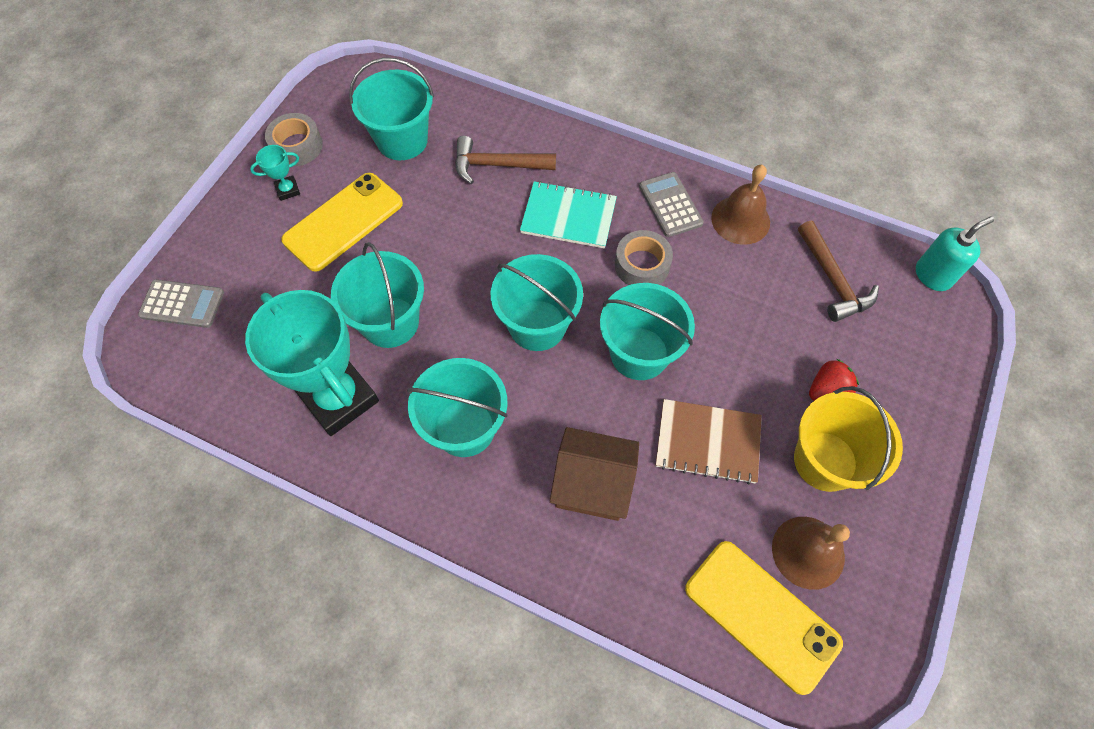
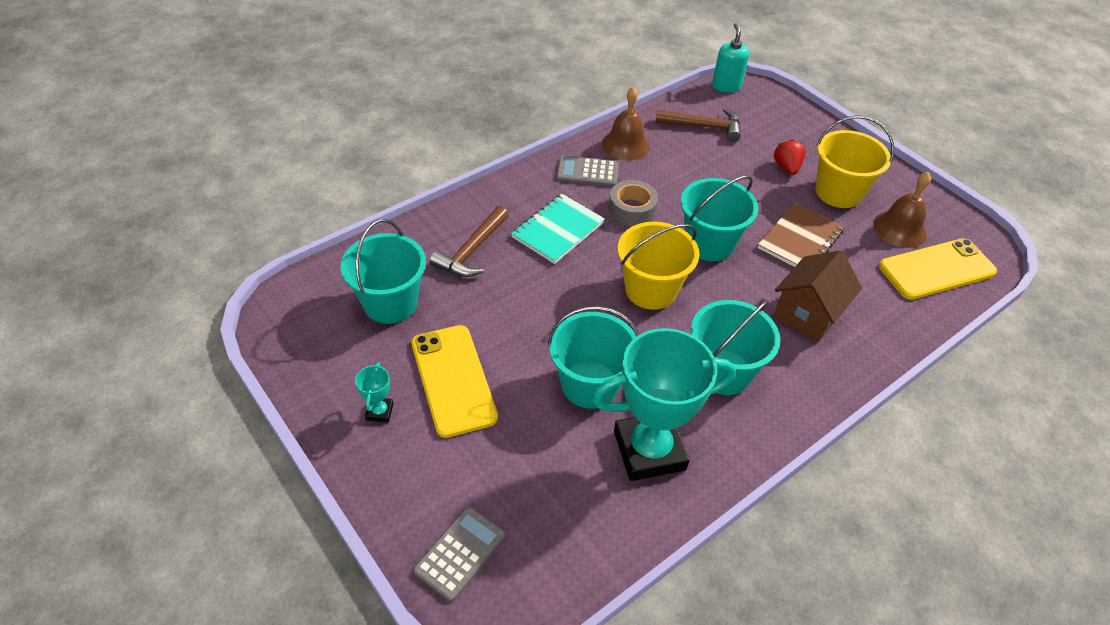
camera: 65 degrees left, 15 degrees down
(297, 146) = (328, 385): grey tape -> none
(537, 325) = (651, 289): turquoise bucket -> yellow bucket

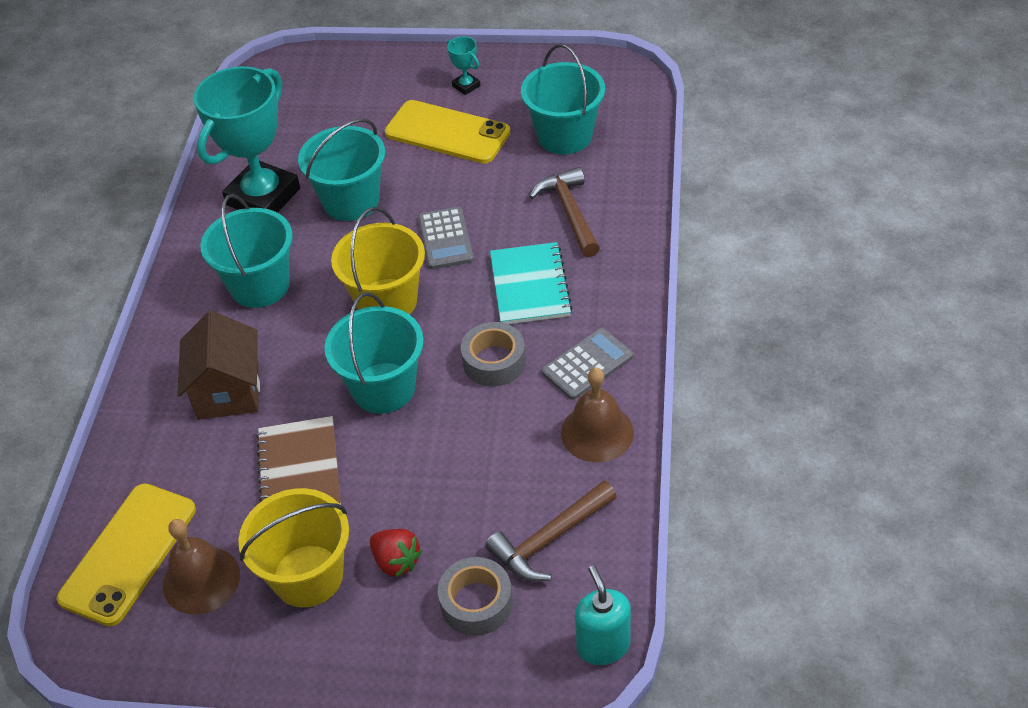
camera: 140 degrees right, 0 degrees up
(460, 553) = (320, 74): grey calculator -> grey calculator (446, 239)
(726, 86) = (603, 645): turquoise soap dispenser -> turquoise soap dispenser turned 150 degrees counterclockwise
(764, 130) = (476, 603): none -> grey tape

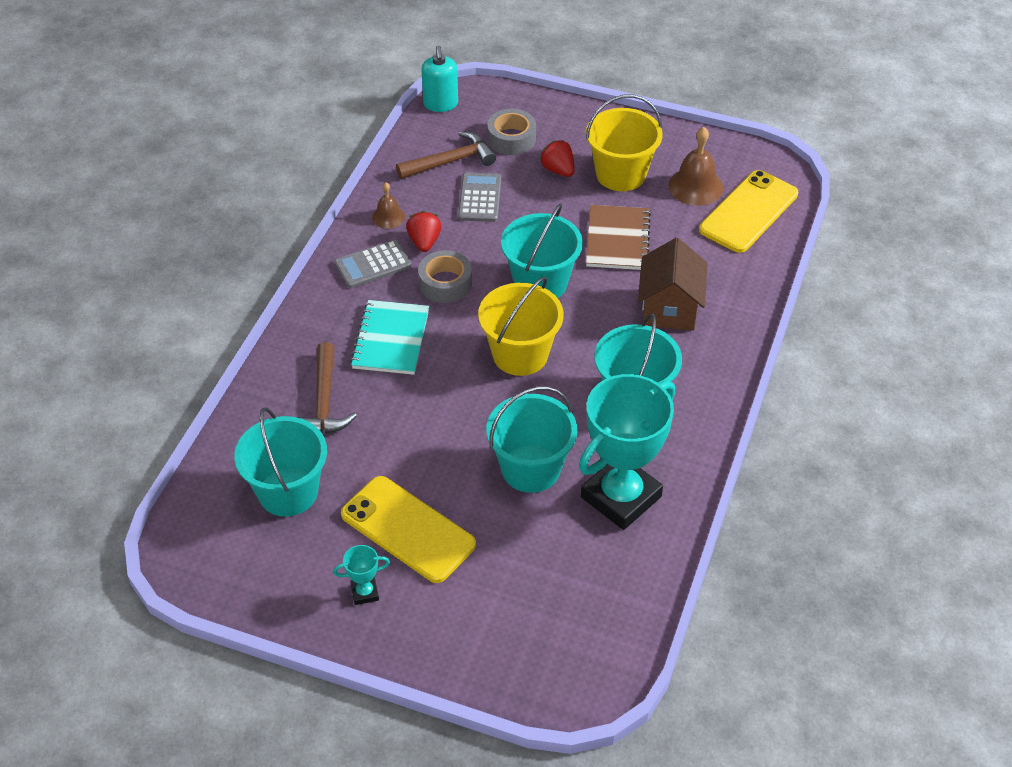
camera: 170 degrees left, 0 degrees up
(446, 239) = (449, 403): grey calculator -> grey calculator (479, 198)
(466, 86) = (365, 592): turquoise trophy -> turquoise trophy turned 75 degrees counterclockwise
(538, 408) = (424, 242): none -> red strawberry
(597, 432) = (388, 217): brown bell -> brown bell, size x0.59

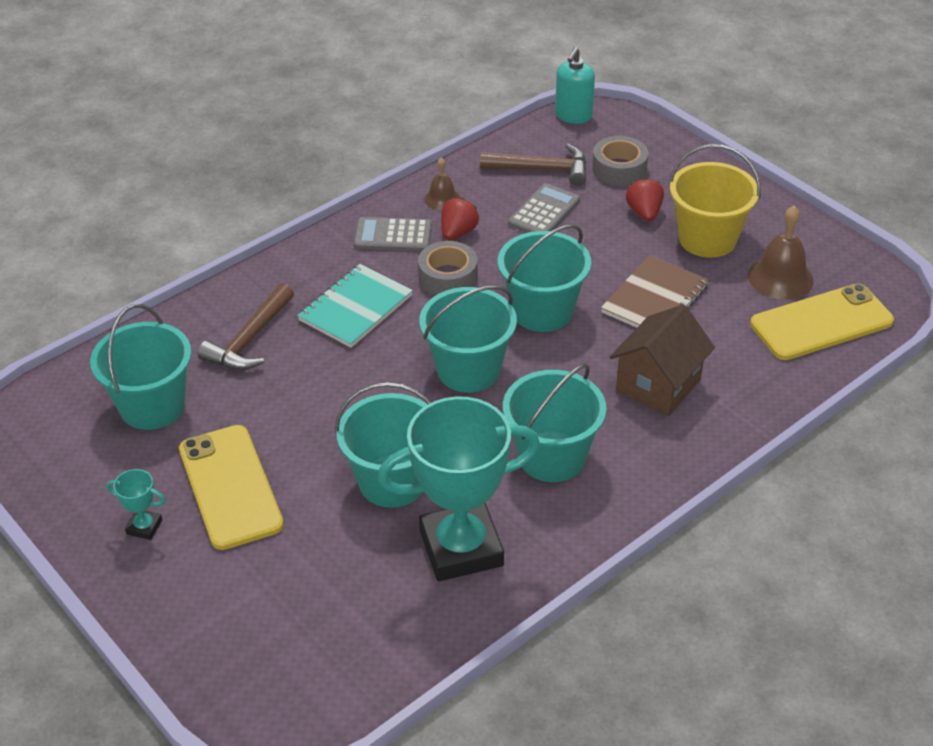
camera: 30 degrees right, 5 degrees down
(520, 354) = (468, 370): yellow bucket -> turquoise bucket

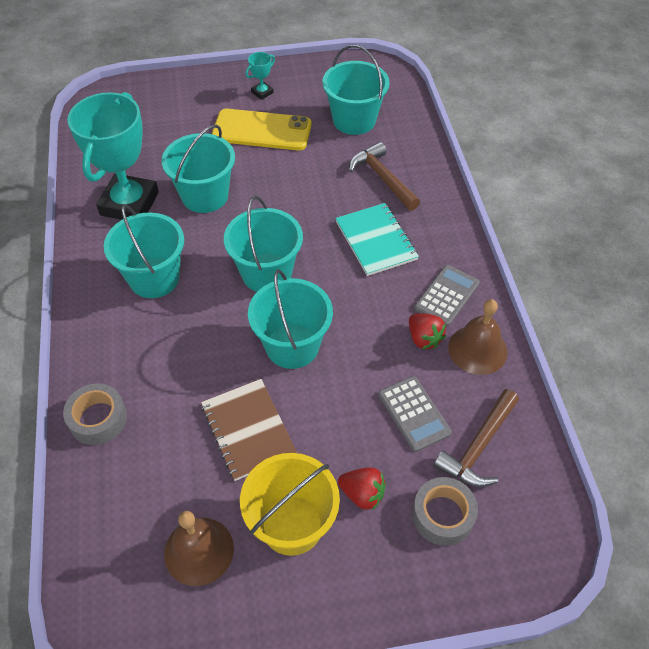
camera: 120 degrees right, 10 degrees up
(442, 198) = (477, 349): brown bell -> brown bell, size x1.69
(448, 277) = (373, 307): grey tape -> grey tape (98, 419)
(573, 116) = (558, 528): turquoise soap dispenser -> none
(658, 385) = (160, 374): brown house -> none
(821, 323) = (123, 541): yellow phone -> none

